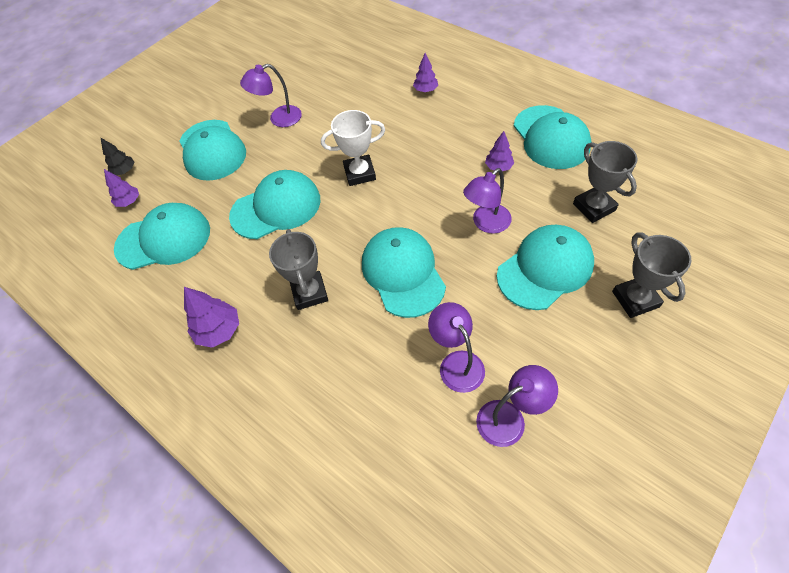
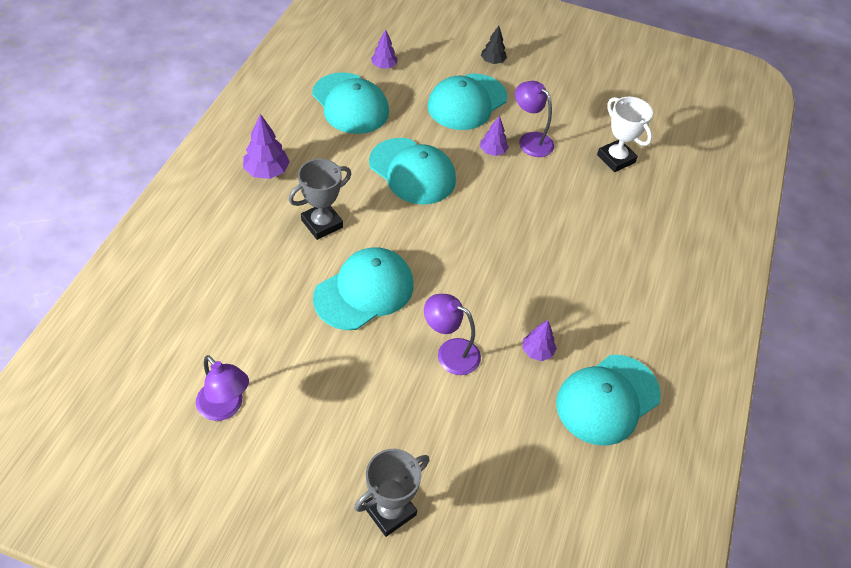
camera: 60 degrees right, 5 degrees down
(125, 171) = (418, 50): black tree -> black tree (492, 61)
(359, 173) = (480, 226): white trophy -> white trophy (616, 159)
(425, 90) = (633, 258): purple tree -> purple tree (492, 151)
(456, 363) = (274, 355): purple lamp -> none
(545, 269) = (406, 417): turquoise cap -> none
(594, 207) = (510, 457): grey trophy -> none

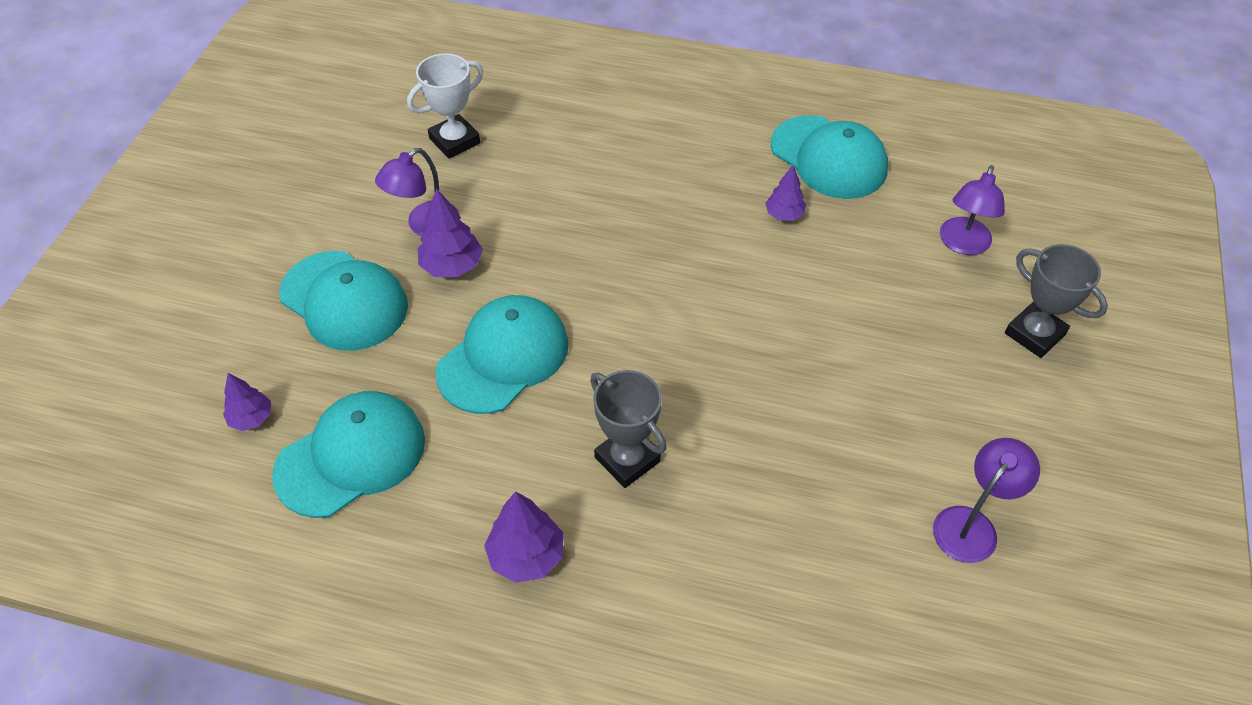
camera: 90 degrees left, 0 degrees up
(364, 291) = (739, 392): turquoise cap -> none
(450, 352) = (810, 294): purple lamp -> purple lamp (962, 244)
(492, 61) = (245, 273): black tree -> none
(492, 151) = (452, 266): purple tree -> purple tree, size x1.53

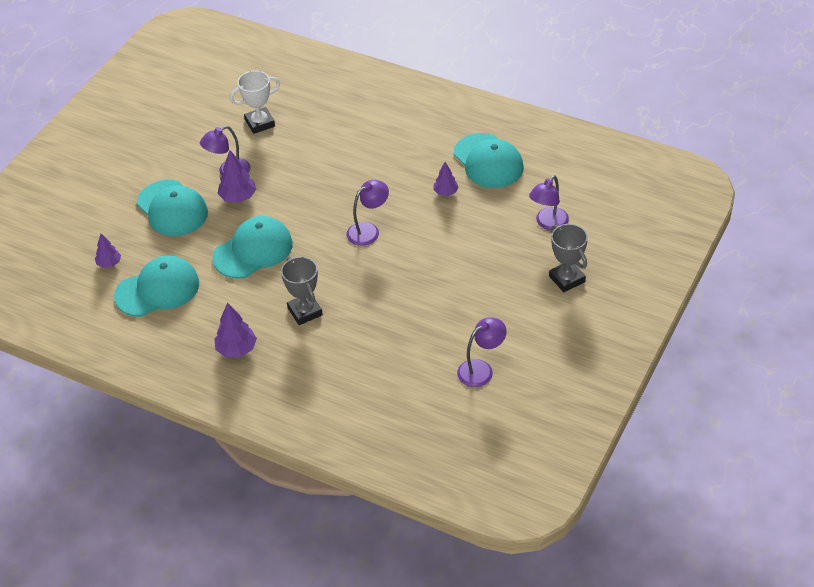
camera: 15 degrees right, 5 degrees down
(685, 295) = (368, 230): none -> purple lamp

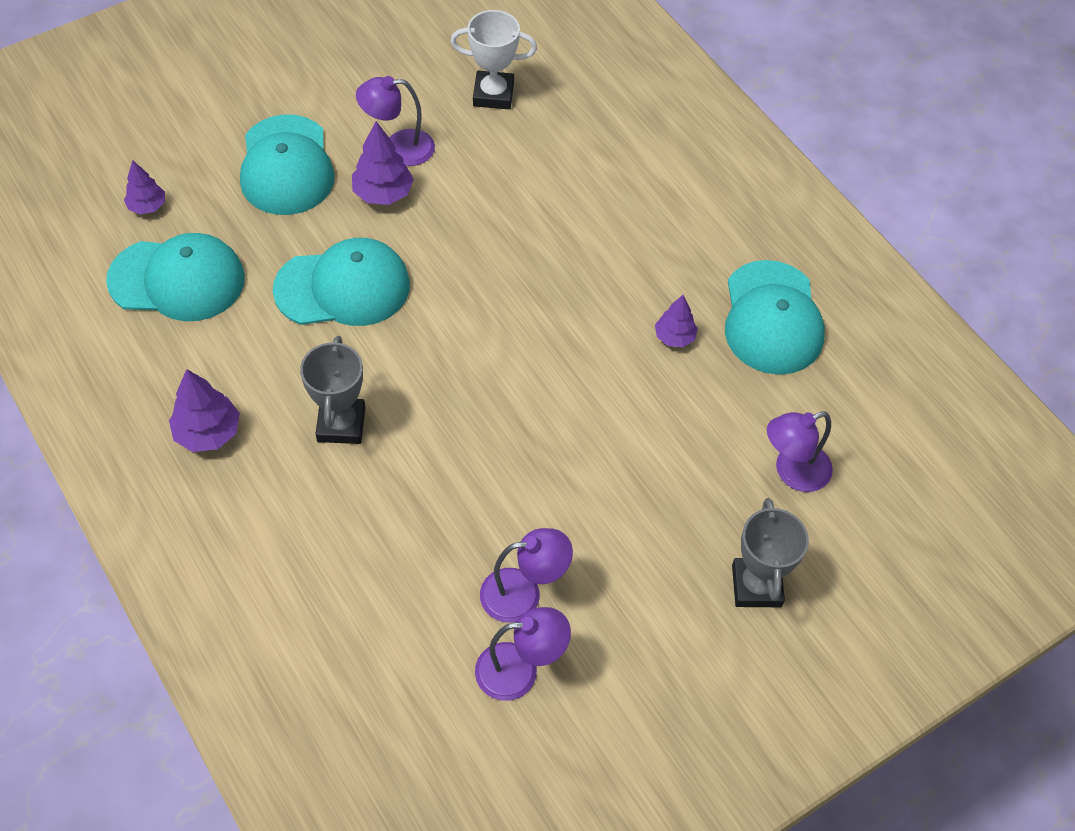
camera: 25 degrees right, 10 degrees up
(368, 230) = (521, 341): purple lamp -> purple lamp (523, 594)

